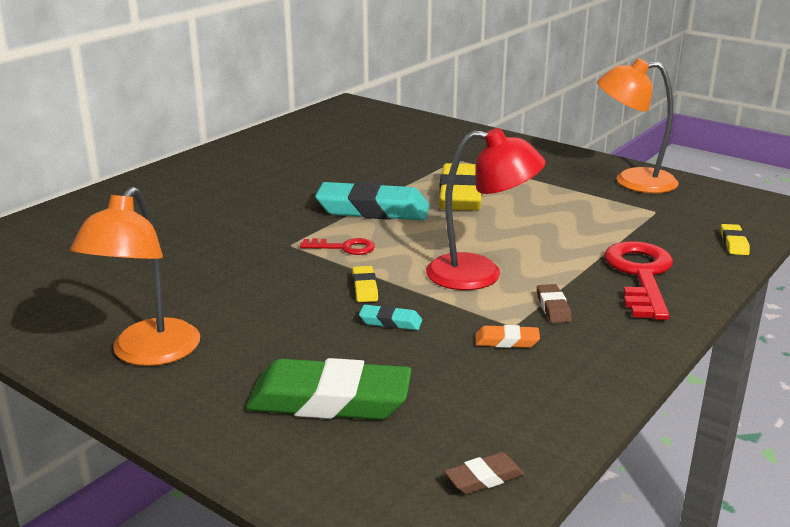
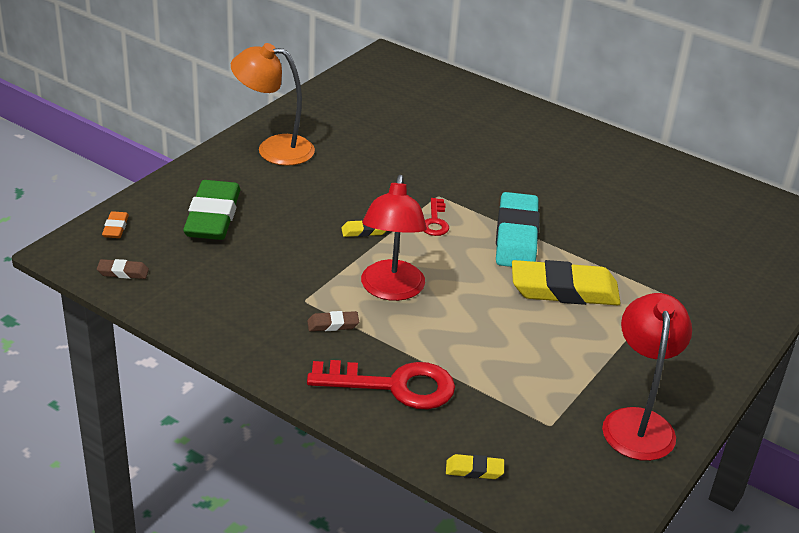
camera: 85 degrees right, 10 degrees up
(390, 322) = (311, 242): turquoise eraser -> none
(484, 478) = (123, 272): brown eraser -> brown eraser turned 60 degrees counterclockwise
(506, 341) = (281, 295): orange eraser -> orange eraser (116, 228)
(632, 181) = (638, 422): orange lamp -> red lamp

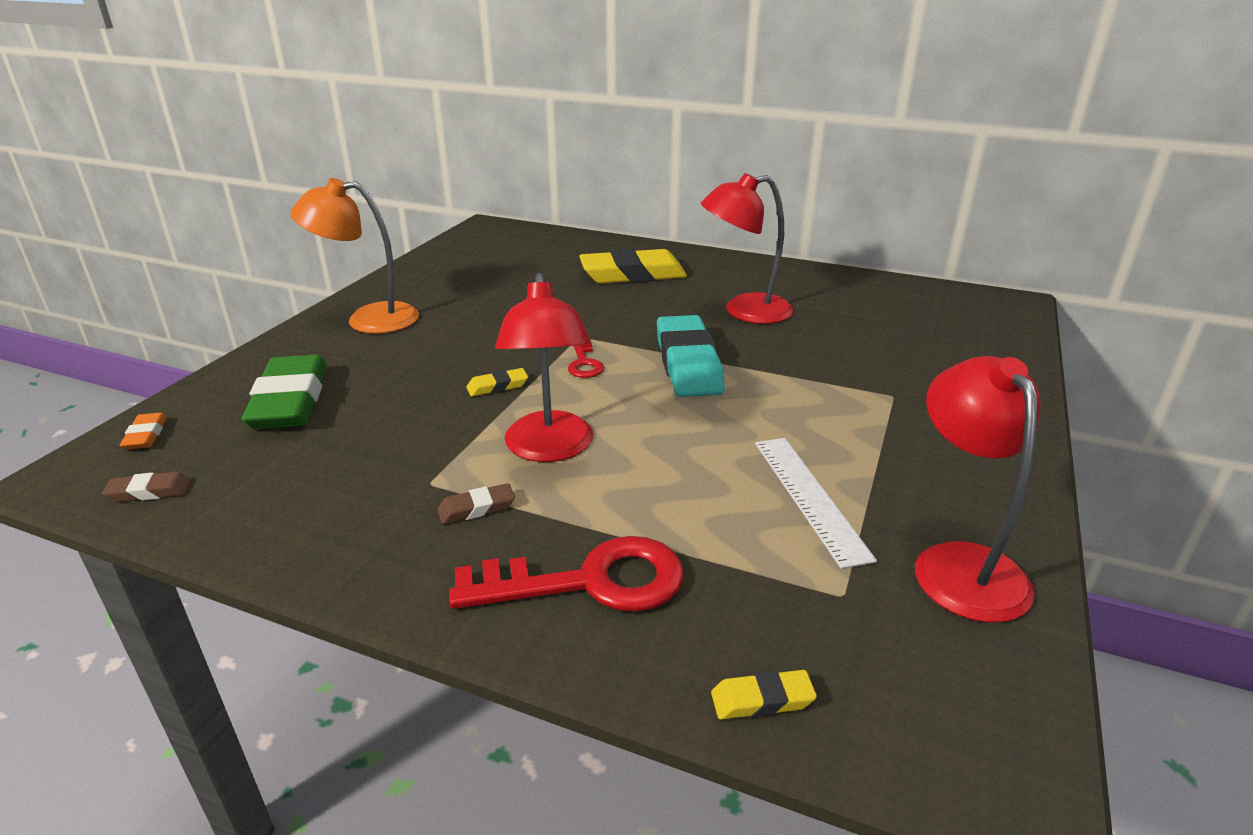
camera: 10 degrees left, 5 degrees down
(560, 360) = (809, 497): none -> white ruler
(564, 290) = (772, 412): yellow eraser -> yellow eraser (633, 275)
(583, 193) = (744, 311): none -> red lamp

